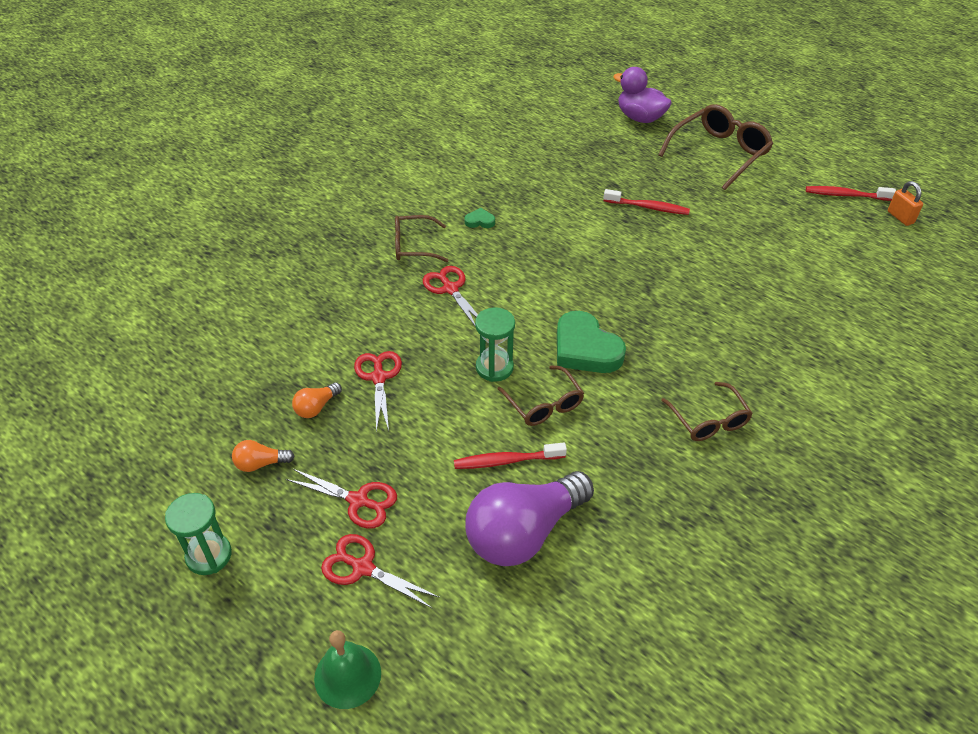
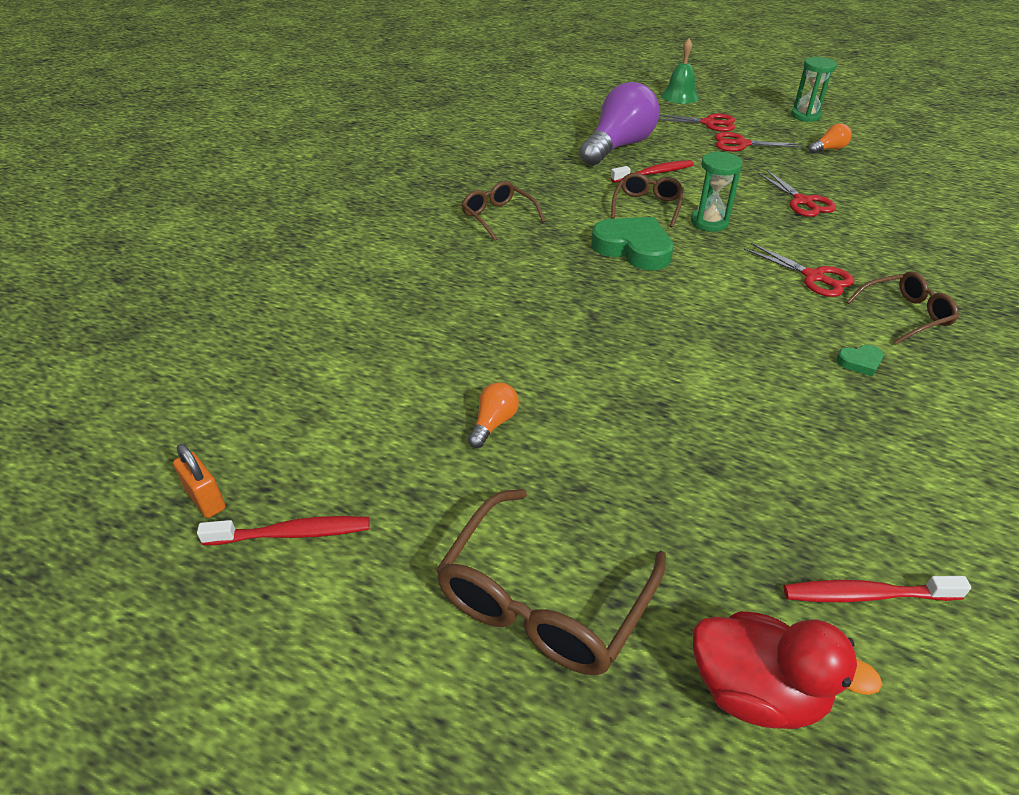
camera: 165 degrees right, 5 degrees down
(316, 407) = (829, 179): orange light bulb -> orange light bulb (493, 423)
(544, 404) = (647, 206): brown glasses -> brown glasses turned 60 degrees clockwise
(640, 118) = (756, 691): purple duck -> red duck
(648, 207) = (637, 433): red toothbrush -> red toothbrush (865, 595)

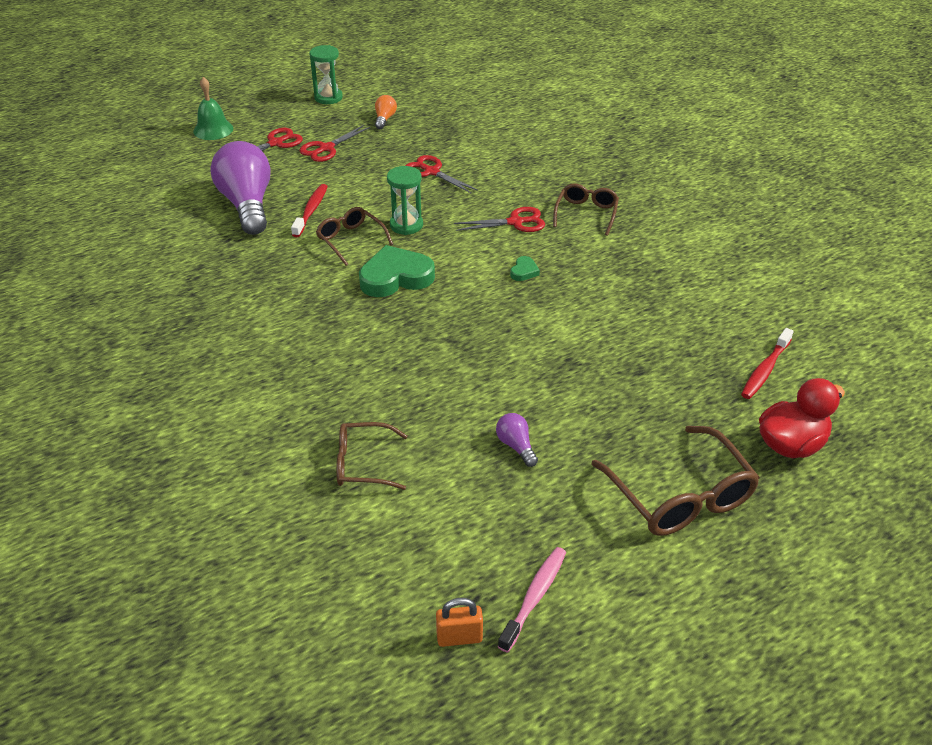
camera: 55 degrees left, 0 degrees up
(293, 533) = (534, 597): red toothbrush -> pink toothbrush
(493, 423) = (516, 446): orange light bulb -> purple light bulb
(498, 217) = (269, 321): brown glasses -> brown glasses (363, 464)
(802, 201) = (431, 172): red scissors -> red scissors turned 150 degrees counterclockwise
(860, 362) = (608, 258): green heart -> green heart (524, 271)

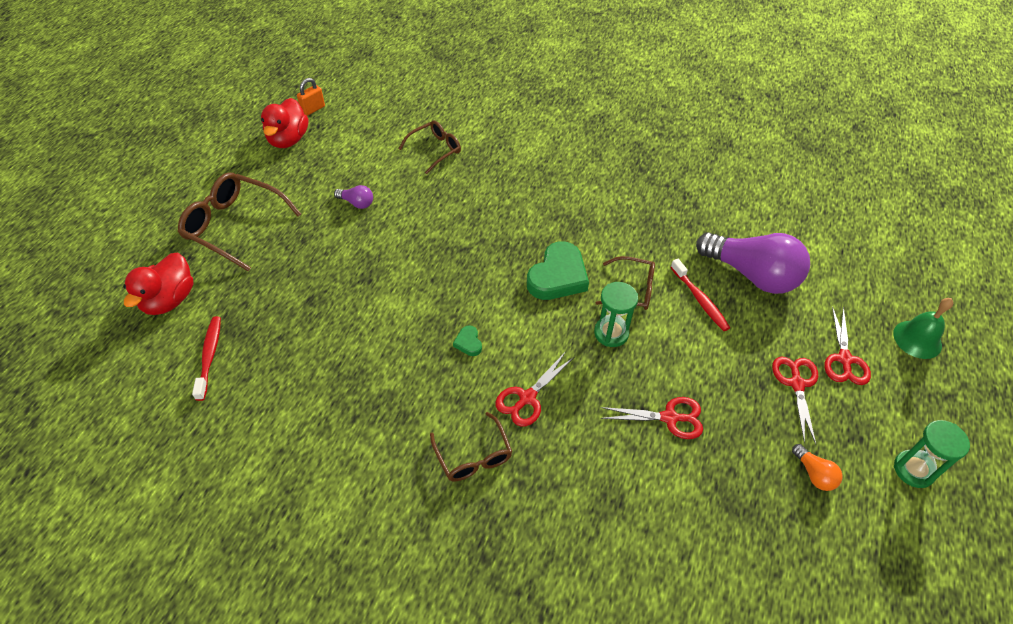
camera: 140 degrees right, 10 degrees up
(534, 597) = (288, 139): pink toothbrush -> red duck

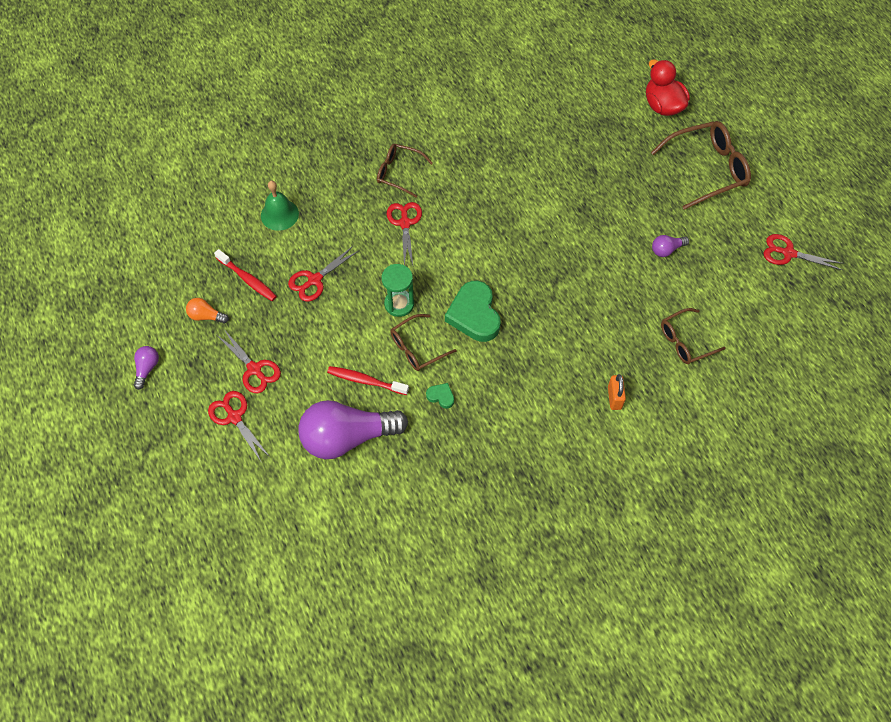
camera: 135 degrees right, 10 degrees up
(209, 356) = (594, 102): red toothbrush -> red toothbrush (248, 279)
(288, 139) = (788, 253): red duck -> red scissors
(313, 109) = (820, 293): orange padlock -> orange padlock (614, 398)
(435, 150) = (685, 341): brown glasses -> brown glasses turned 60 degrees clockwise
(468, 343) = (474, 224): green heart -> green heart (441, 396)
(913, 470) = (147, 368): green hourglass -> purple light bulb
(917, 339) = (192, 482): green bell -> green bell (279, 214)

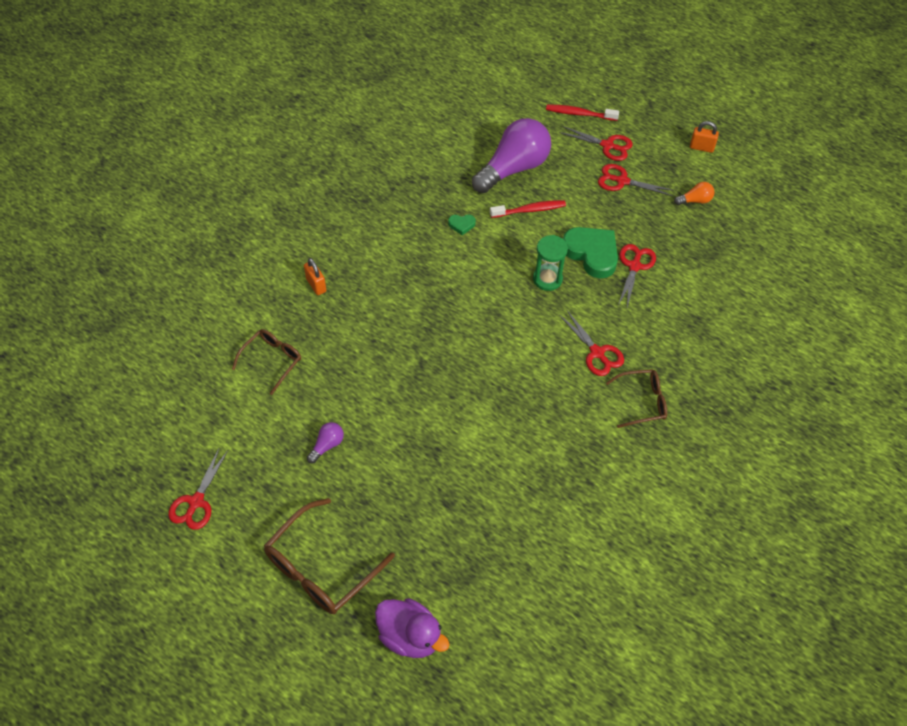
camera: 150 degrees right, 5 degrees down
(147, 368) = (701, 147): purple light bulb -> orange padlock
(248, 279) = (690, 242): red toothbrush -> red toothbrush (579, 114)
(279, 214) = (715, 307): green bell -> none
(417, 348) = (506, 251): brown glasses -> none
(474, 314) = (476, 299): green heart -> green heart (592, 253)
(662, 106) = (410, 636): red duck -> purple duck
(788, 253) = (196, 502): red scissors -> red scissors turned 120 degrees clockwise

